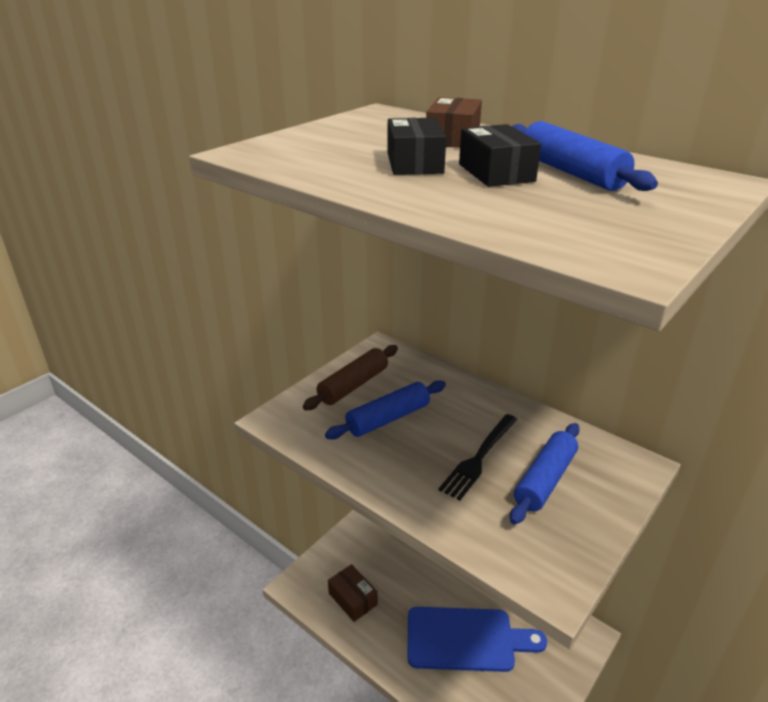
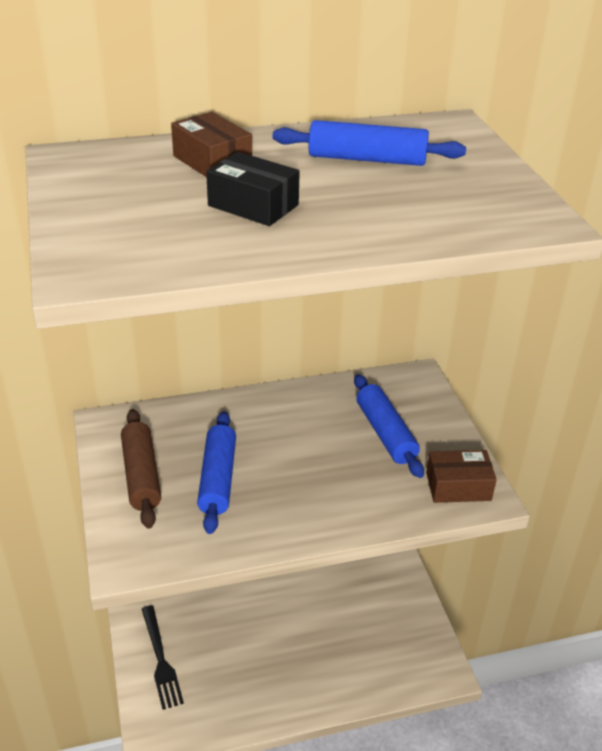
camera: 55 degrees left, 5 degrees up
(353, 599) = (214, 695): brown box -> brown box (458, 486)
(466, 639) = (330, 634): blue cutting board -> none
(479, 458) = (326, 453): black fork -> black fork (160, 660)
(496, 173) = (326, 185): black box -> none

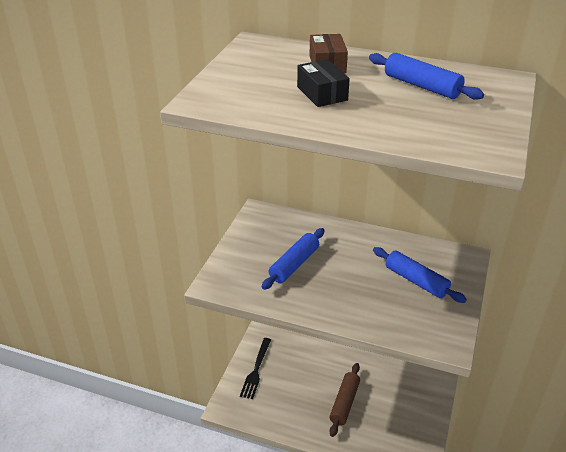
camera: 35 degrees right, 0 degrees up
(141, 475) = (256, 245): brown rolling pin -> brown rolling pin (344, 403)
(386, 433) = (416, 281): blue rolling pin -> blue rolling pin turned 60 degrees counterclockwise
(458, 486) = (436, 331): brown box -> none

